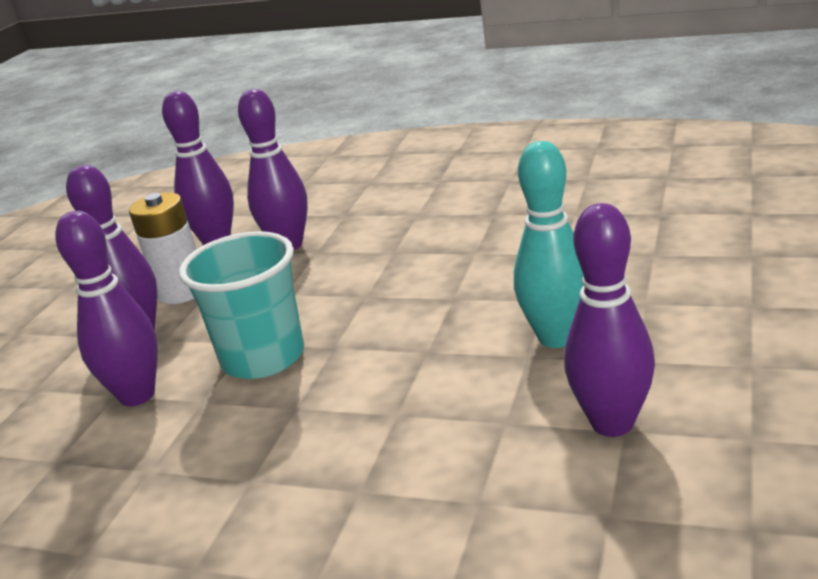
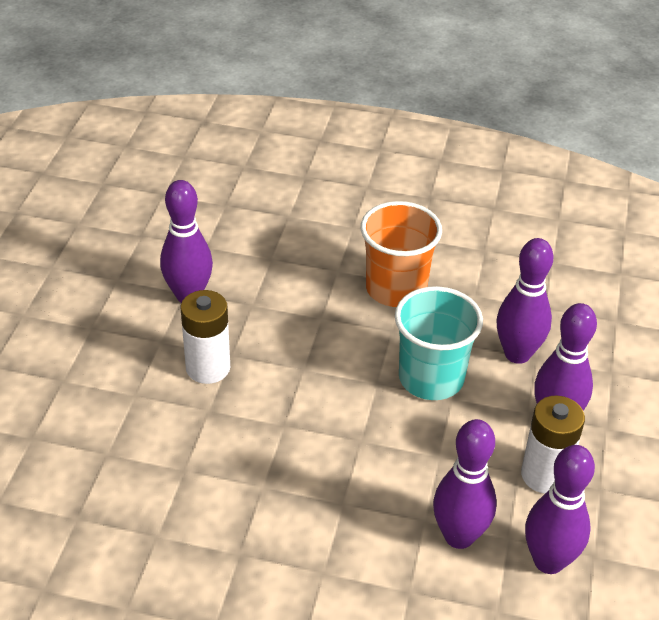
camera: 170 degrees right, 15 degrees up
(269, 467) = (396, 288): none -> orange cup
(556, 337) = (208, 368): turquoise bowling pin -> white battery

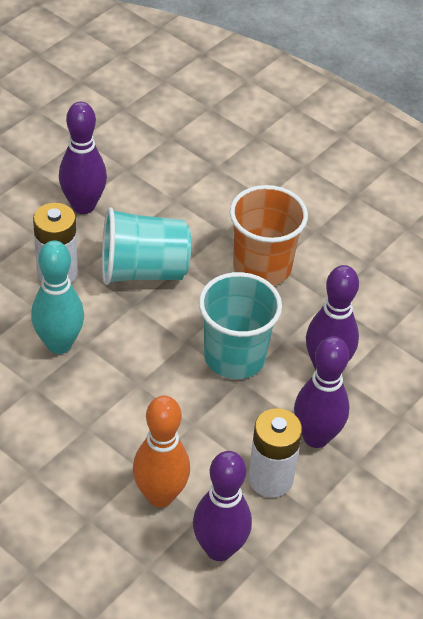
camera: 25 degrees right, 5 degrees up
(258, 434) = (59, 344): none -> turquoise bowling pin
(290, 334) = (143, 270): none -> turquoise cup
(459, 536) = (160, 495): purple bowling pin -> orange bowling pin

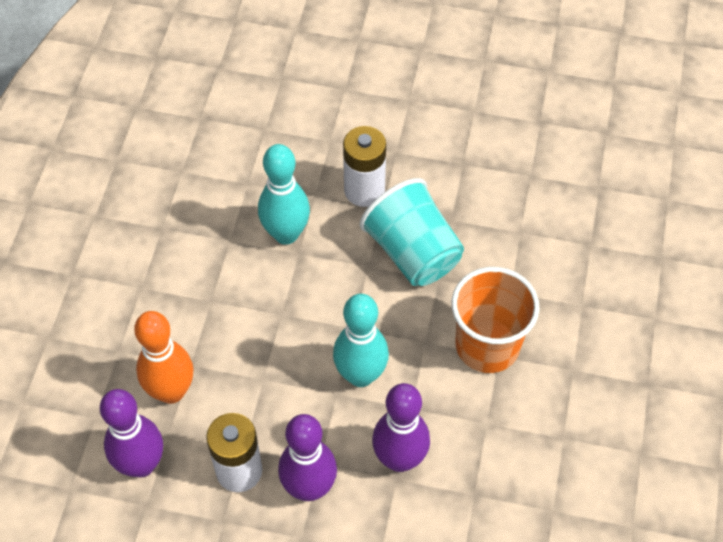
camera: 65 degrees right, 10 degrees up
(83, 206) = (457, 167): purple bowling pin -> none
(234, 357) = (360, 375): turquoise cup -> turquoise bowling pin

